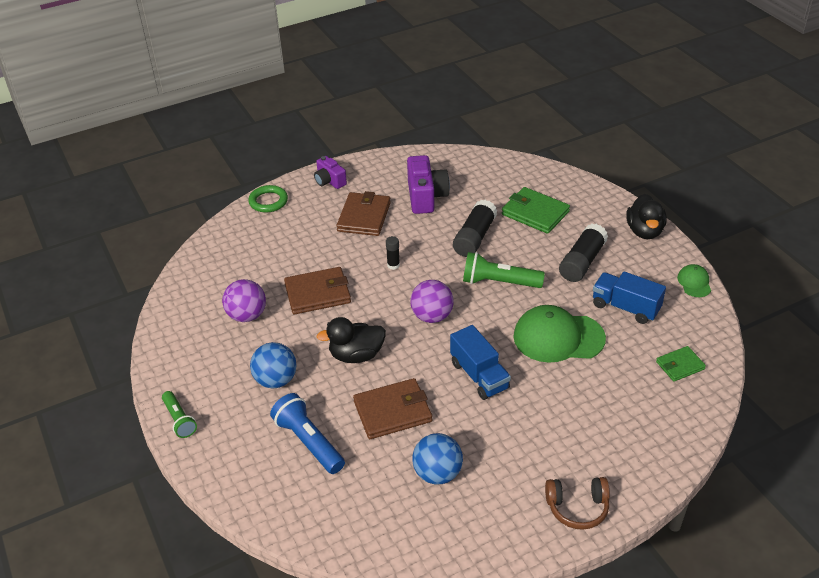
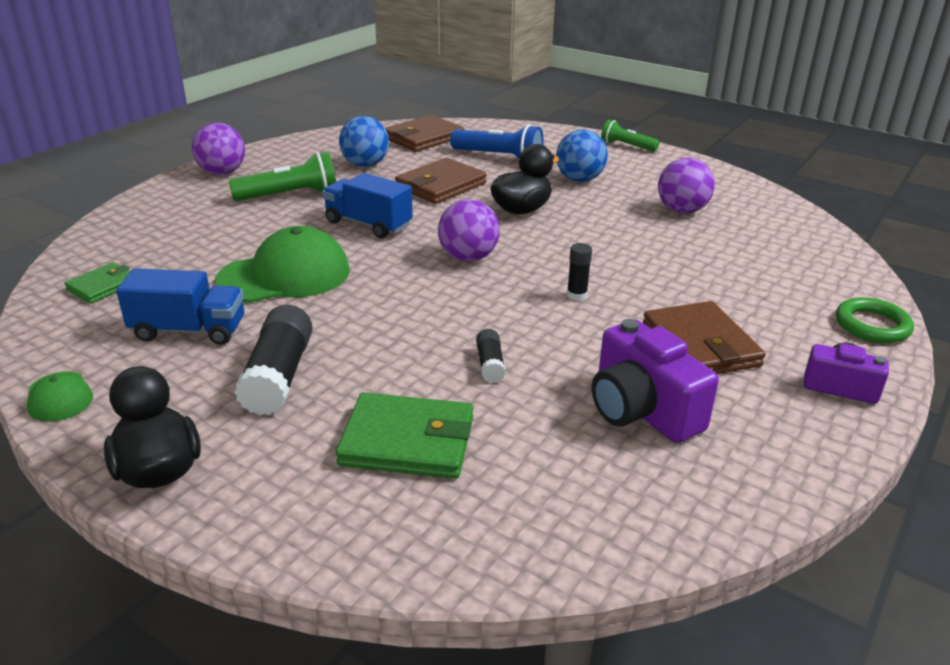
camera: 150 degrees right, 10 degrees down
(317, 293) = (634, 245): brown wallet -> brown wallet (423, 138)
(474, 237) = (490, 364): black glue stick -> black glue stick, size x0.51
(499, 282) = (404, 313): green flashlight -> green flashlight (290, 195)
(577, 507) = (222, 172): brown headphones -> purple ball

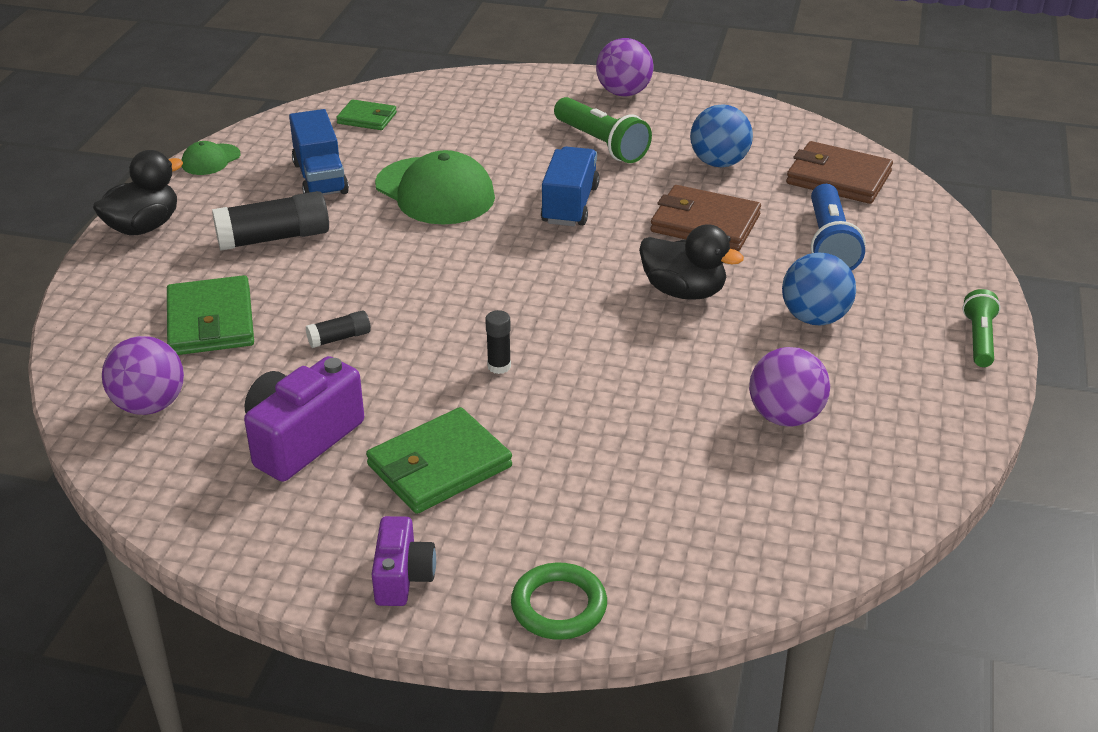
camera: 70 degrees right, 5 degrees up
(468, 257) = (538, 281): purple ball -> purple ball (150, 405)
(700, 345) = (439, 466): brown wallet -> green wallet

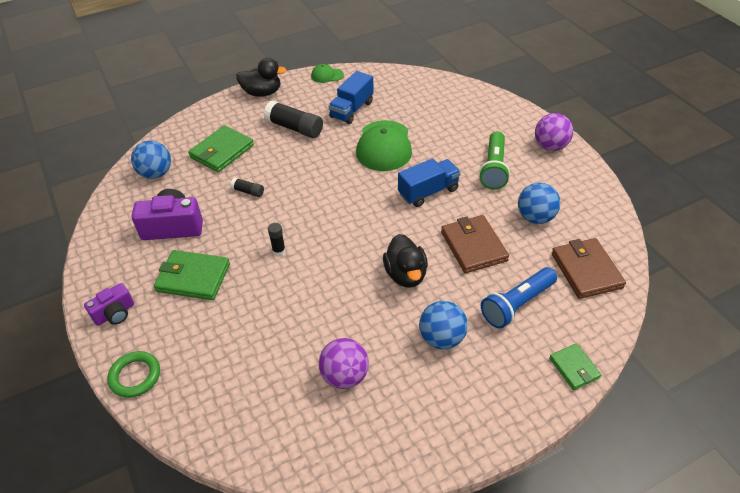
camera: 50 degrees right, 10 degrees up
(150, 405) = (156, 173): purple ball -> blue ball
(367, 118) = (413, 90): green wallet -> green wallet (574, 368)
(979, 339) = (504, 422): green flashlight -> none

